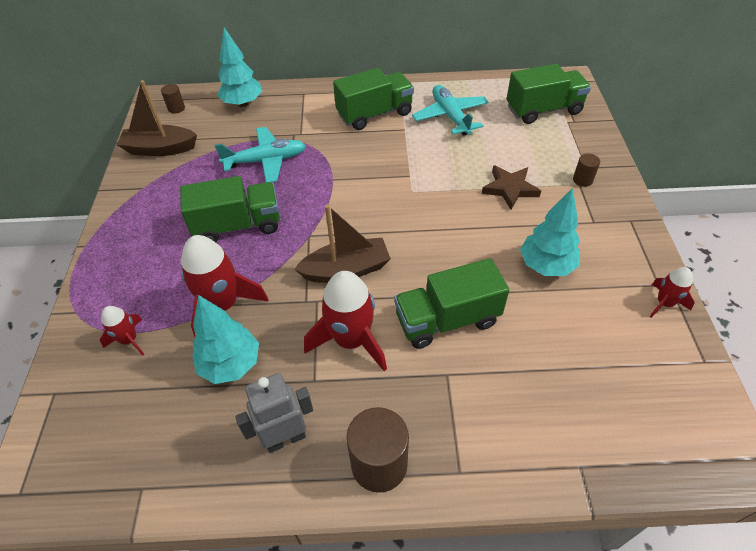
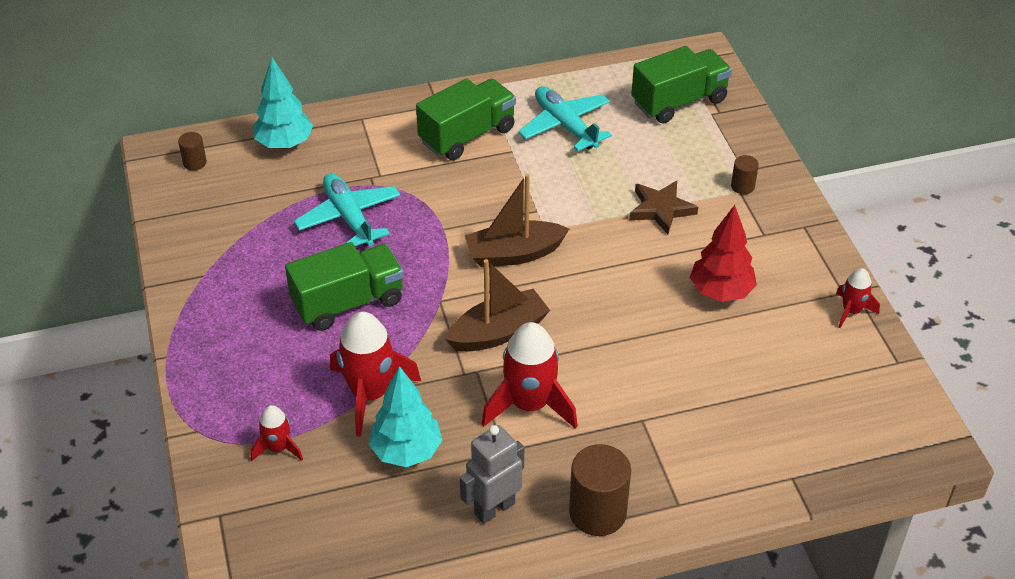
camera: 15 degrees left, 5 degrees down
(160, 149) = (200, 221): brown boat -> brown boat (514, 254)
(266, 161) = (349, 217): turquoise plane -> turquoise plane turned 90 degrees counterclockwise
(447, 320) = (627, 366): green truck -> none
(546, 266) = (721, 292): turquoise tree -> red tree

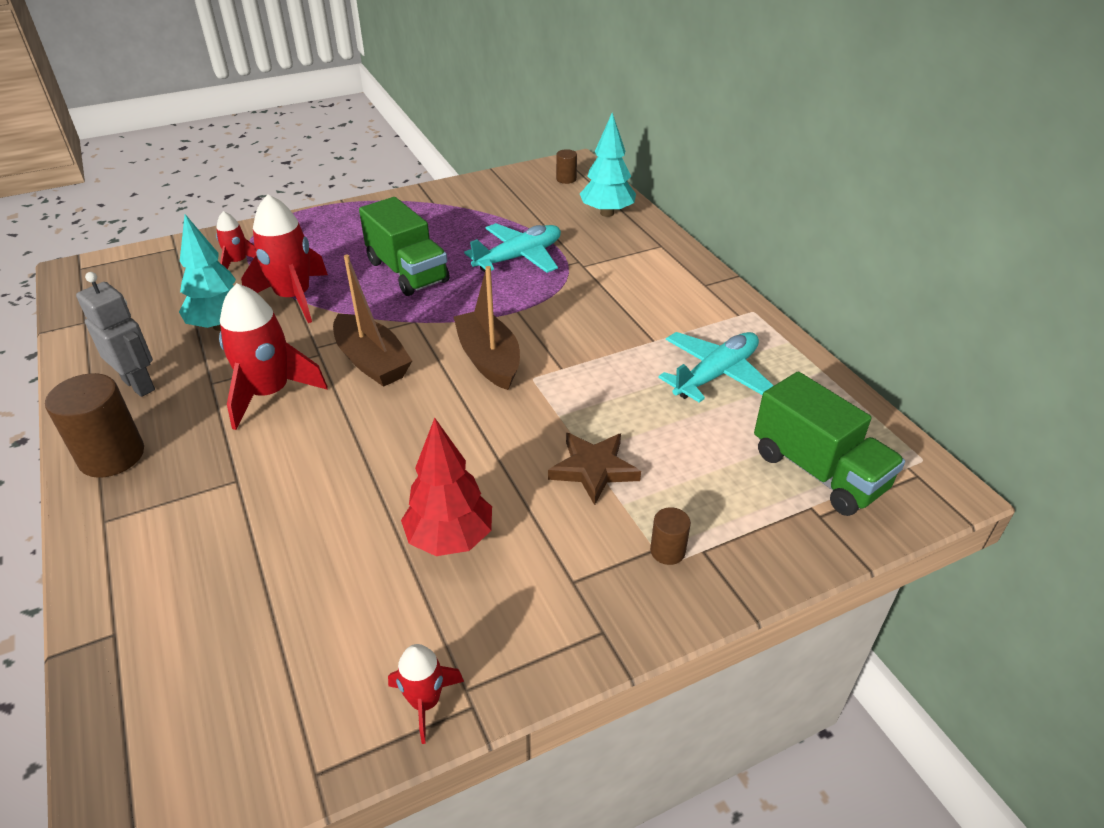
camera: 80 degrees right, 5 degrees down
(467, 135) = (665, 308): green truck -> none

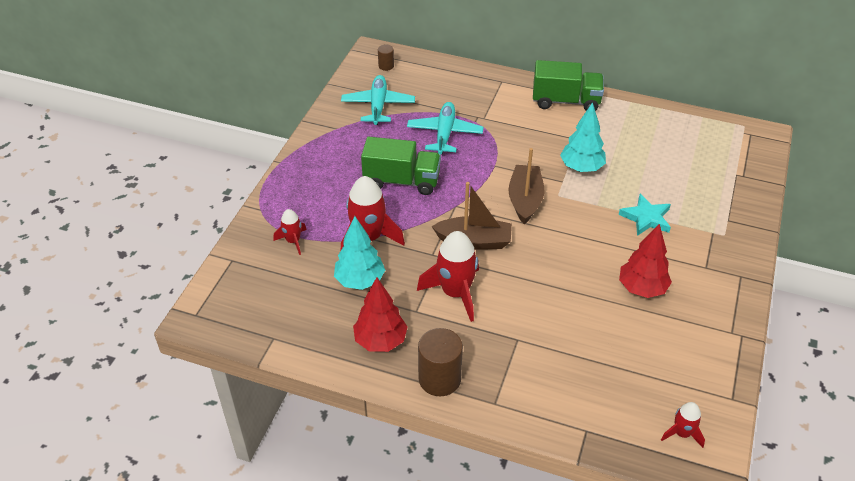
camera: 45 degrees left, 5 degrees up
(139, 384) = (380, 341): grey robot -> red tree
(425, 702) = (727, 347): red rocket -> red rocket (682, 433)
(489, 360) = (525, 200): brown boat -> brown boat turned 75 degrees clockwise
(593, 469) = (646, 218): brown star -> turquoise star
(607, 213) = (444, 77): turquoise tree -> turquoise tree (581, 168)
(667, 551) = (718, 230): brown cylinder -> none
(716, 375) = (626, 139): turquoise plane -> turquoise plane (378, 106)
(818, 471) = (719, 157): green truck -> green truck (565, 101)

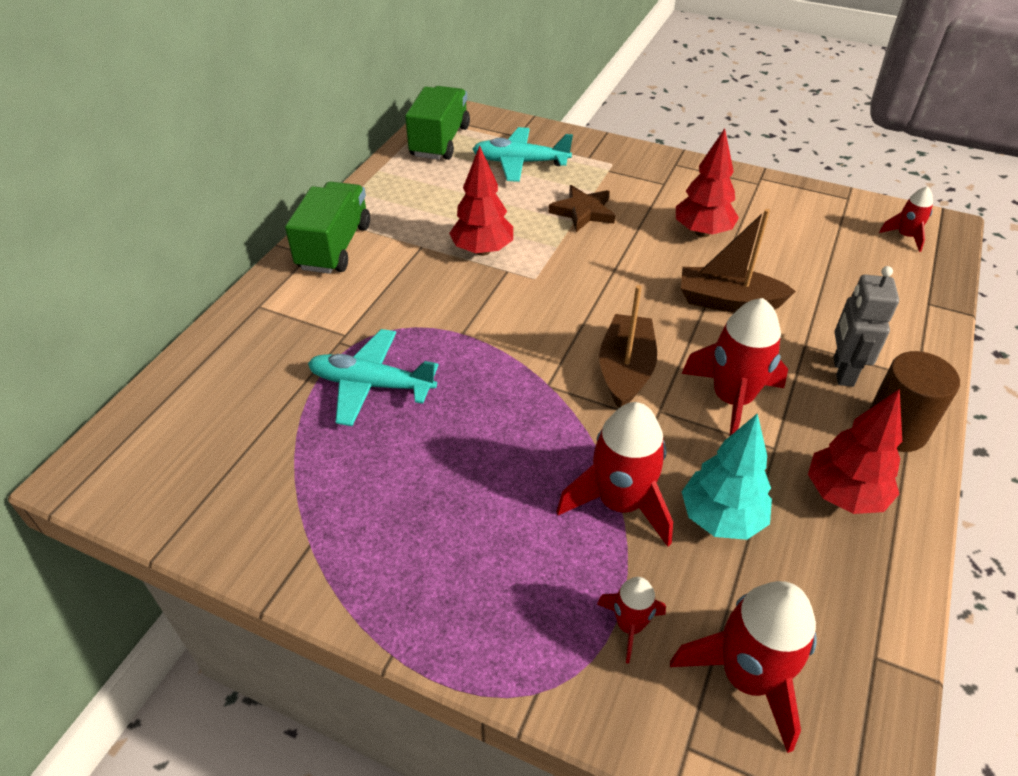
camera: 85 degrees left, 0 degrees up
(264, 284) = (746, 677): none -> red rocket
(378, 106) = (261, 474): turquoise plane -> turquoise plane (520, 163)
(386, 66) = (140, 456): brown cylinder -> none
(402, 181) = (481, 449): green truck -> green truck (440, 141)
(492, 357) = (842, 371): none -> grey robot
(525, 200) = (542, 310): brown boat -> brown boat (728, 301)
(581, 168) = (482, 250): turquoise tree -> red tree
(646, 218) = (583, 212): turquoise star -> brown star

